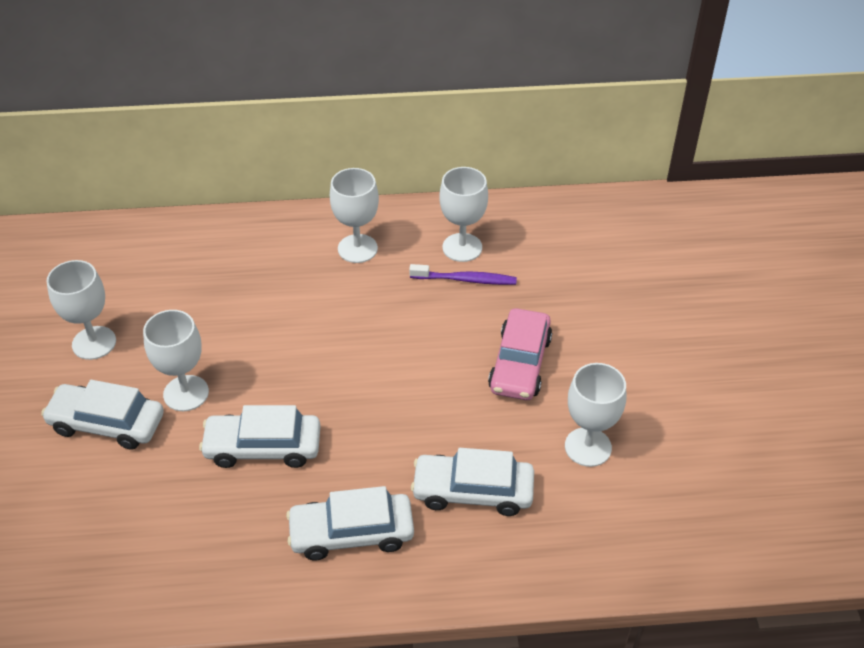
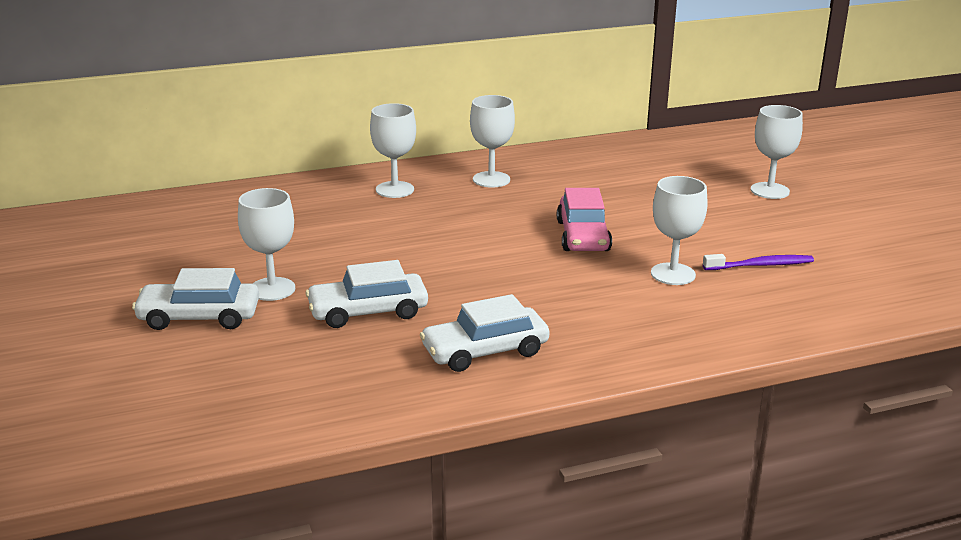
camera: 15 degrees left, 20 degrees down
(94, 343) = (160, 270): white goblet -> white goblet (770, 191)
(466, 280) = (505, 196): purple toothbrush -> purple toothbrush (760, 265)
(473, 491) = (585, 312): white car -> none

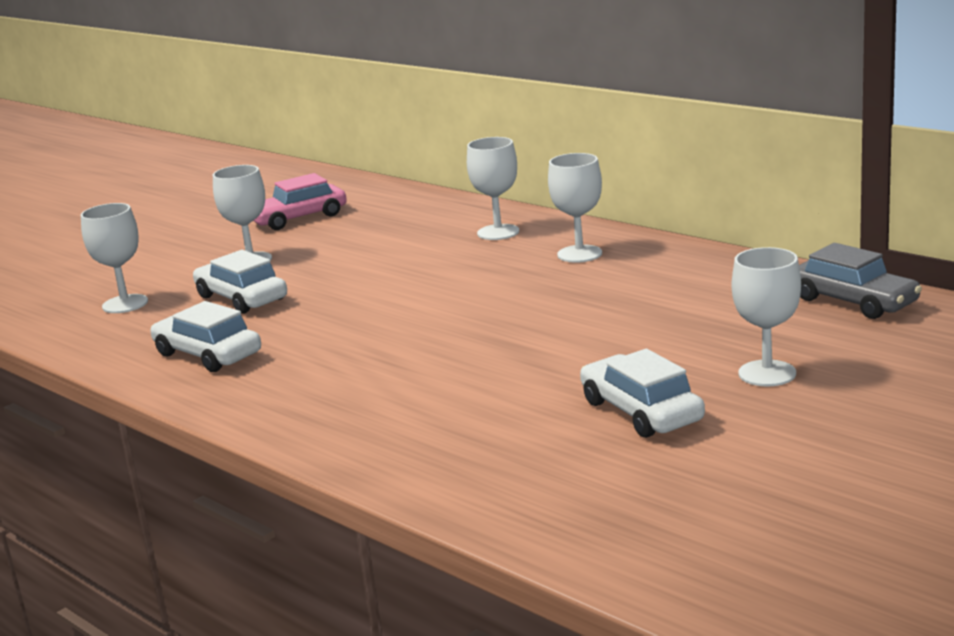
camera: 65 degrees right, 5 degrees down
(199, 317) = (184, 257): white car -> white car (641, 411)
(583, 236) = (493, 323): pink car -> pink car (298, 218)
(673, 274) = (450, 382): white goblet -> white goblet (125, 304)
(692, 144) = (853, 301): none -> grey car
(760, 265) = (527, 417): purple toothbrush -> none

